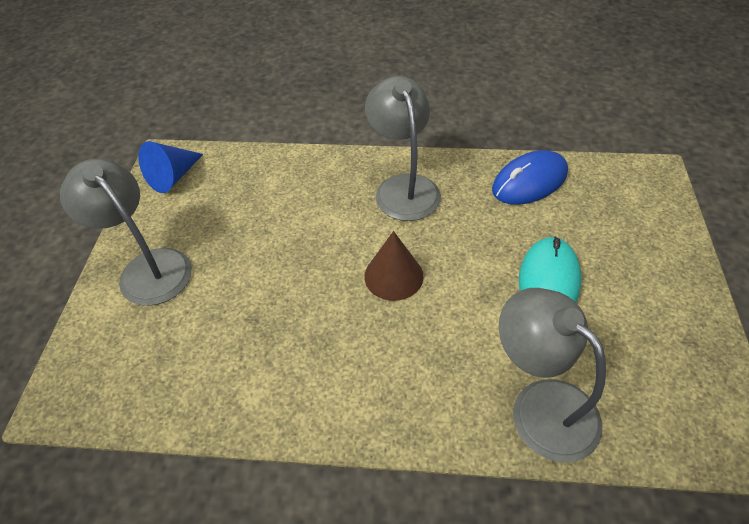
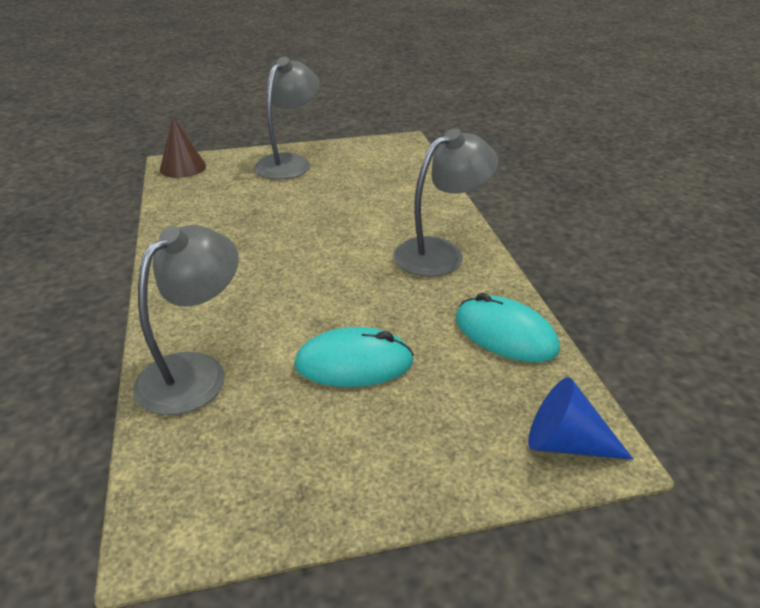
camera: 70 degrees right, 15 degrees down
(173, 177) = (384, 149): blue cone -> blue cone (566, 443)
(393, 276) = (322, 266): brown cone -> brown cone (183, 167)
(529, 181) = (505, 334): blue mouse -> turquoise mouse

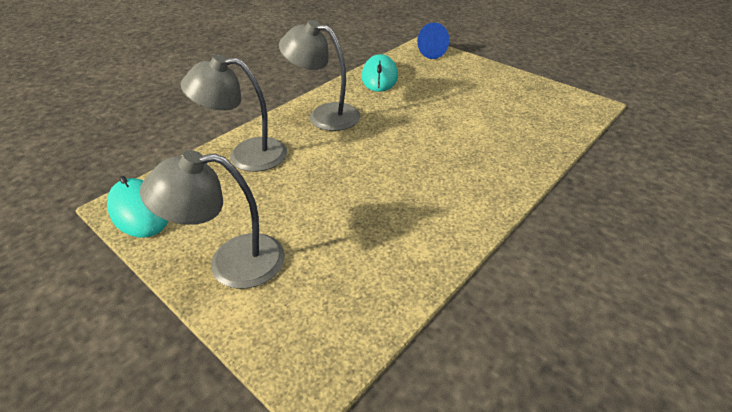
camera: 125 degrees left, 5 degrees up
(183, 167) = (315, 357): brown cone -> none
(195, 372) = (529, 143): grey lamp -> grey lamp (245, 155)
(354, 363) = (454, 104): turquoise mouse -> turquoise mouse (139, 211)

